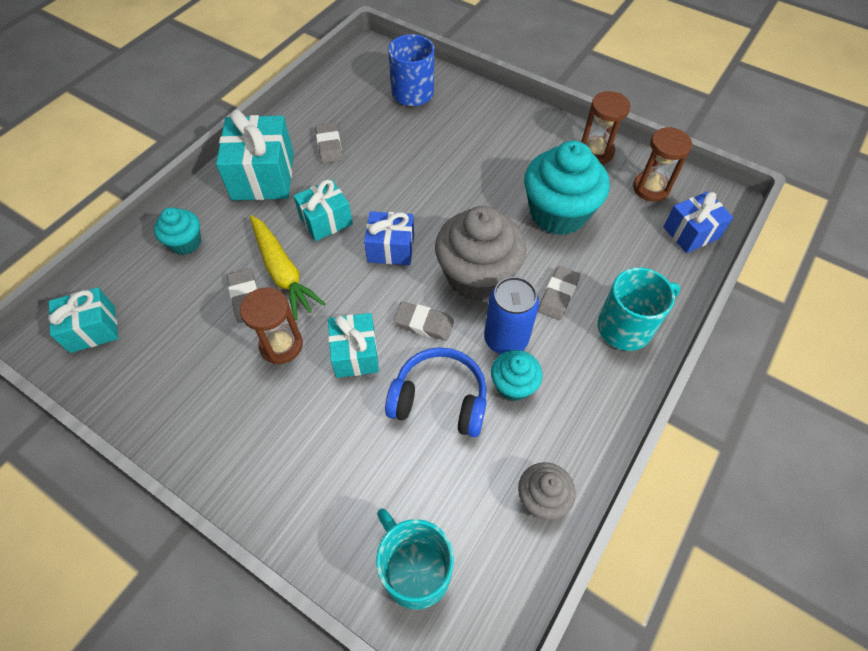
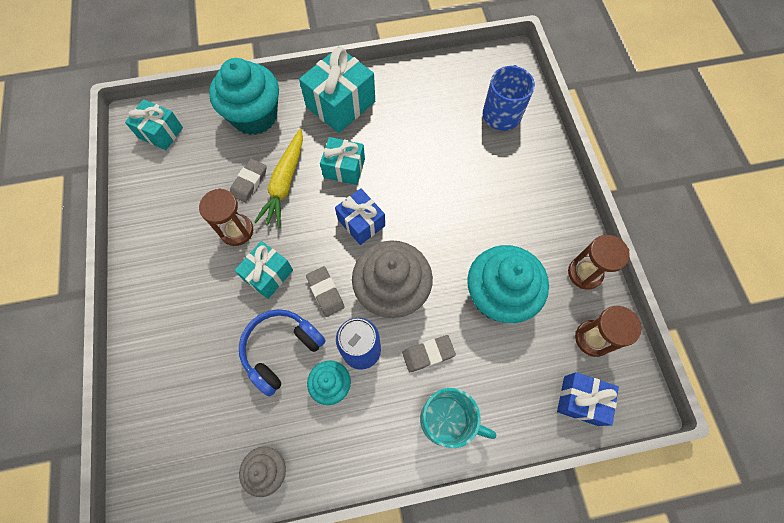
camera: 45 degrees right, 10 degrees up
(185, 243) = (254, 116): turquoise cupcake -> turquoise cupcake, size x1.91
(329, 146) = (402, 114): grey eraser -> none
(415, 569) = (164, 433): turquoise mug -> none
(439, 399) = (281, 350): blue headphones -> blue headphones turned 105 degrees counterclockwise

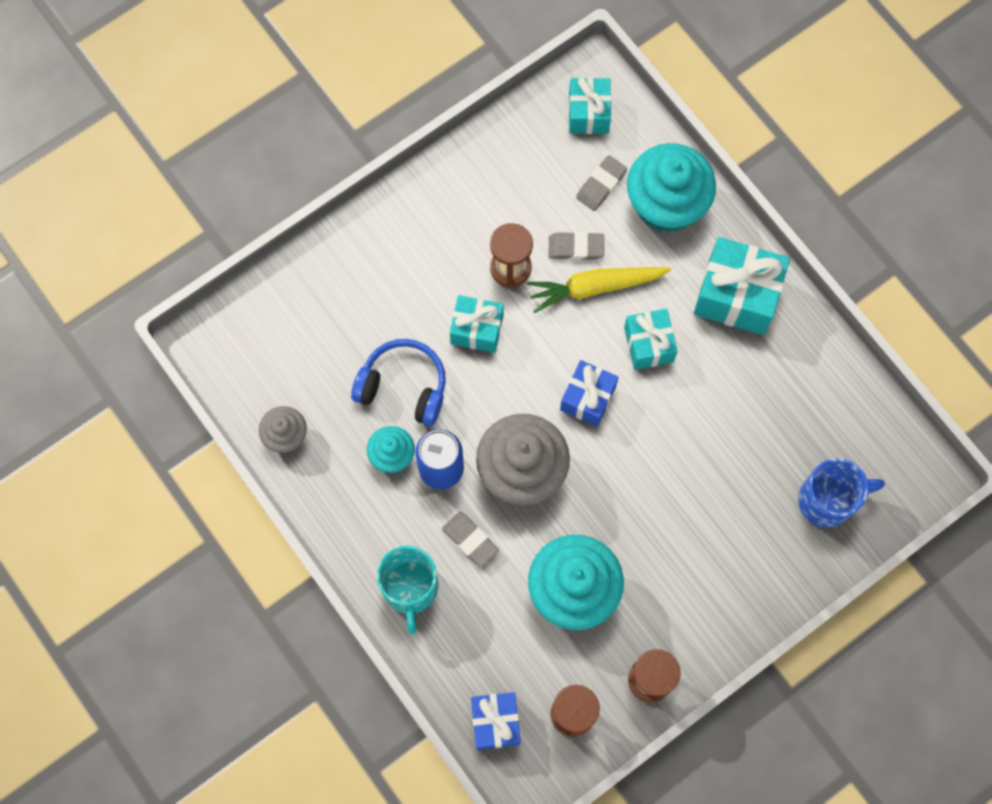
camera: 65 degrees right, 5 degrees up
(325, 292) = (486, 400): grey eraser -> grey eraser (601, 185)

